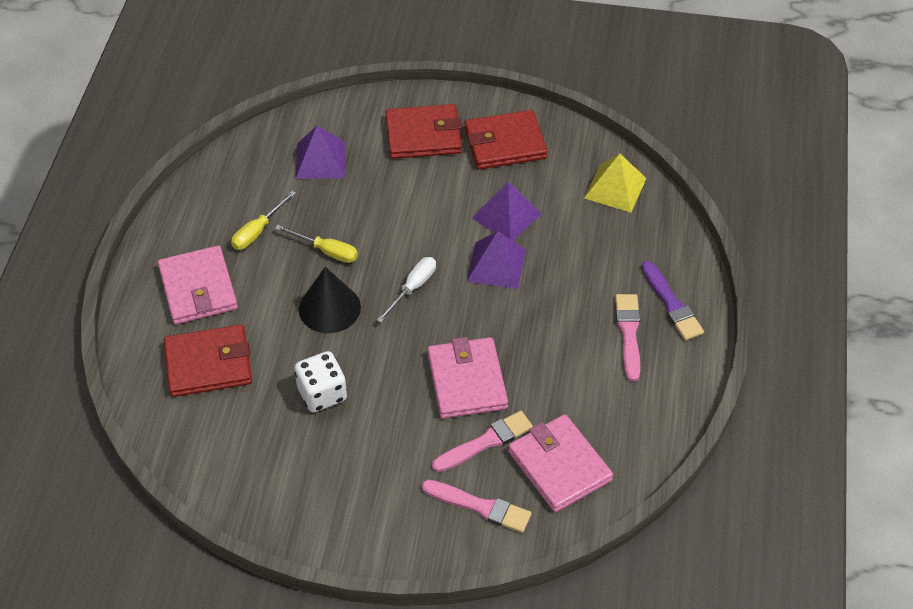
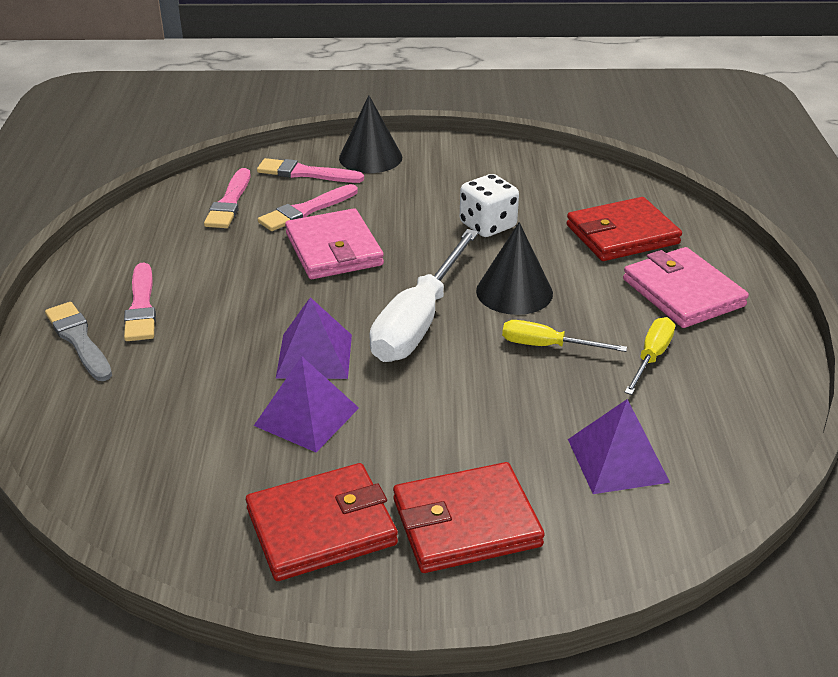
camera: 170 degrees right, 15 degrees down
(407, 527) = (370, 157): none -> black cone
(413, 288) = (419, 320): white screwdriver -> white screwdriver, size x1.93
(559, 466) = (229, 202): pink wallet -> pink brush
(615, 188) = (134, 476): yellow pyramid -> none
(672, 304) = (79, 340): purple brush -> grey brush

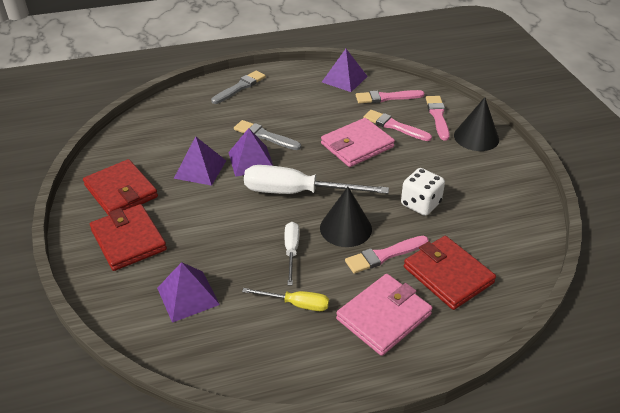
camera: 75 degrees right, 5 degrees up
(141, 307) = (273, 96): pink brush -> pink brush (384, 255)
(148, 228) = (344, 79): none -> purple pyramid
(253, 332) = (264, 136): none -> grey brush
(547, 346) = (291, 251): yellow screwdriver -> white screwdriver

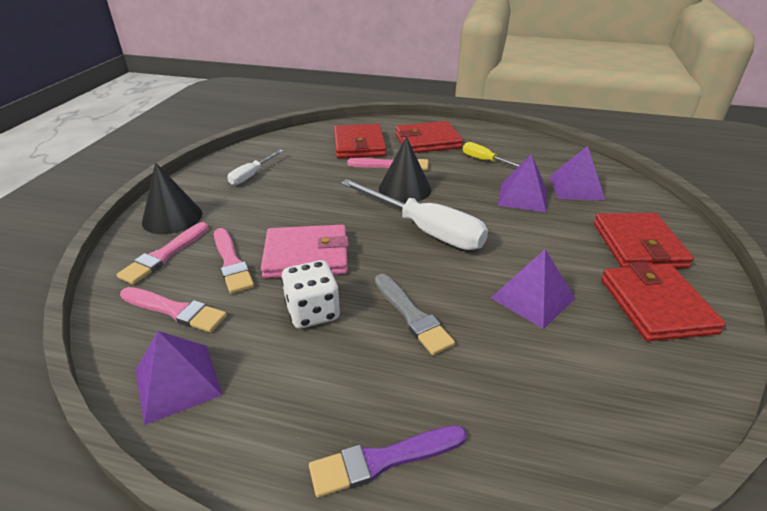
camera: 150 degrees left, 5 degrees down
(240, 87) = (383, 460): grey brush -> purple brush
(251, 161) = (455, 284): purple pyramid -> purple pyramid (522, 197)
(291, 251) = (467, 188): white screwdriver -> white screwdriver (252, 175)
(383, 316) = (427, 141): pink wallet -> red wallet
(420, 204) = (318, 184): white dice -> white dice (313, 312)

